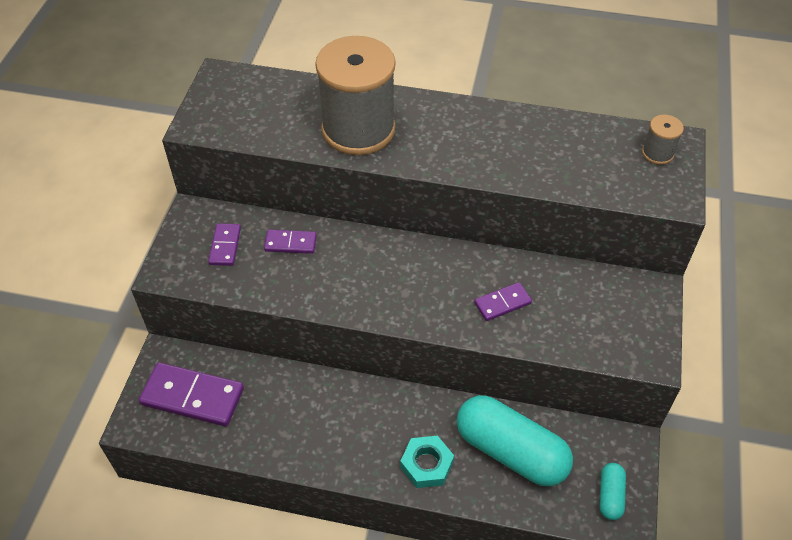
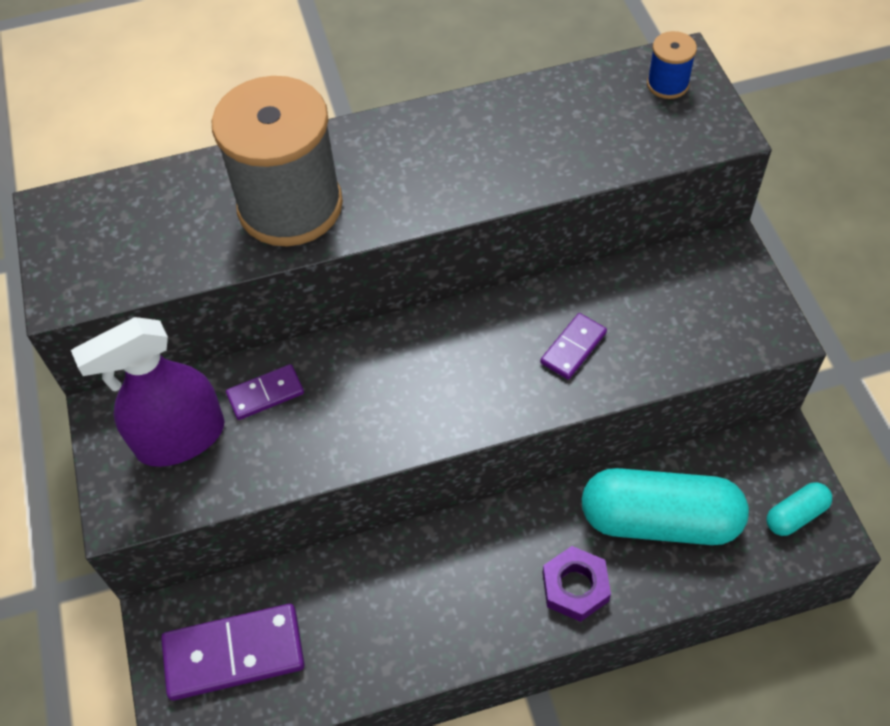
camera: 25 degrees left, 5 degrees up
(225, 246) = (180, 438): purple domino -> purple spray bottle
(426, 465) = (575, 587): turquoise nut -> purple nut
(610, 495) = (795, 515): turquoise capsule -> turquoise capsule turned 75 degrees clockwise
(657, 153) = (667, 84): grey spool -> blue spool

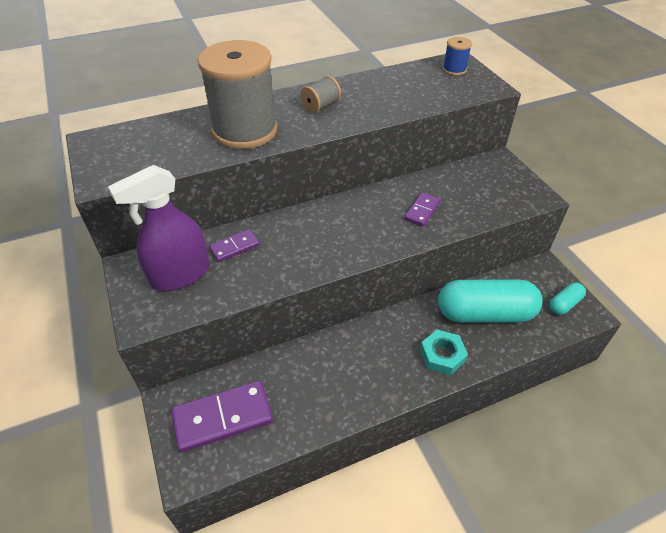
camera: 10 degrees left, 10 degrees down
(420, 158) = (320, 106): none -> grey spool
(575, 587) = (442, 355): purple nut -> turquoise nut

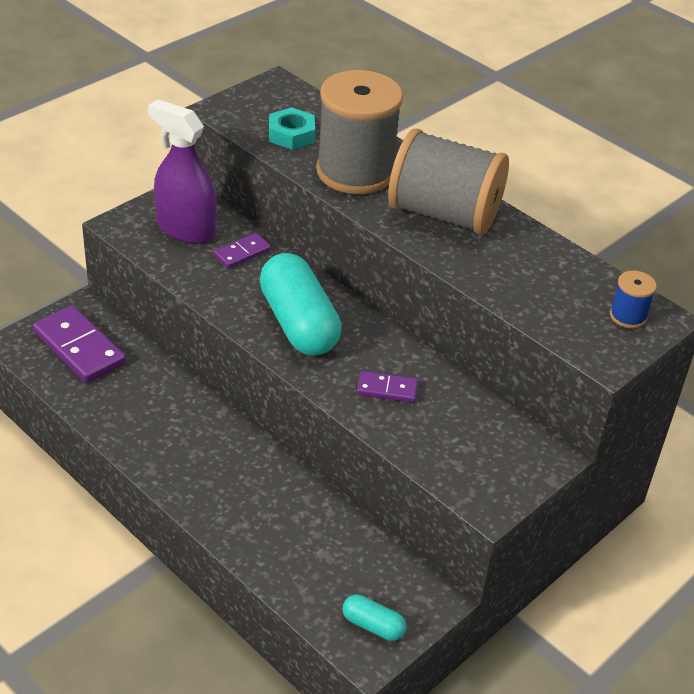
camera: 65 degrees right, 5 degrees down
(234, 247) = (242, 253): purple domino -> purple domino turned 75 degrees counterclockwise
(320, 106) = (443, 214): grey spool -> grey spool, size x2.36
(442, 355) = (226, 504): turquoise nut -> turquoise nut (291, 134)
(484, 313) = (312, 538): turquoise capsule -> turquoise capsule (298, 323)

